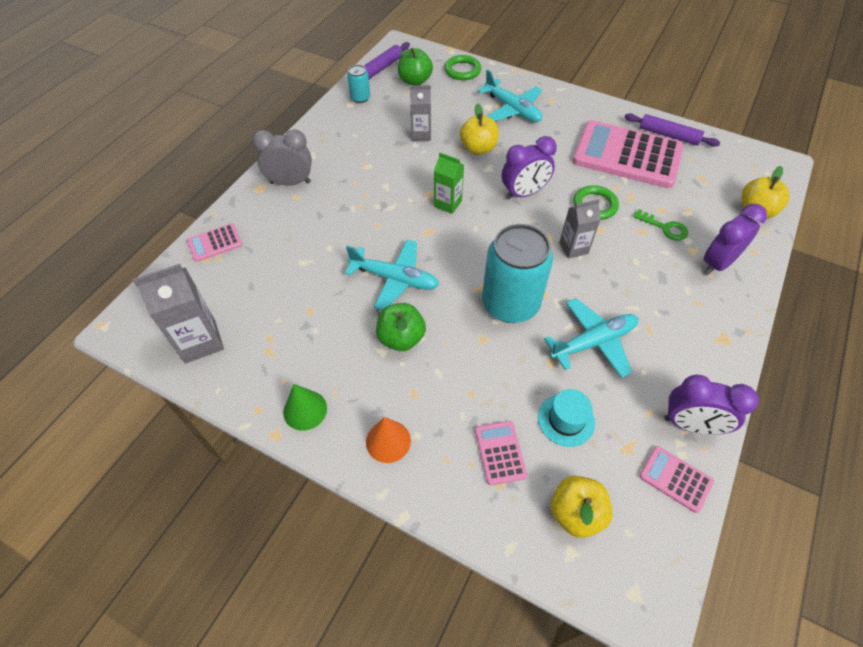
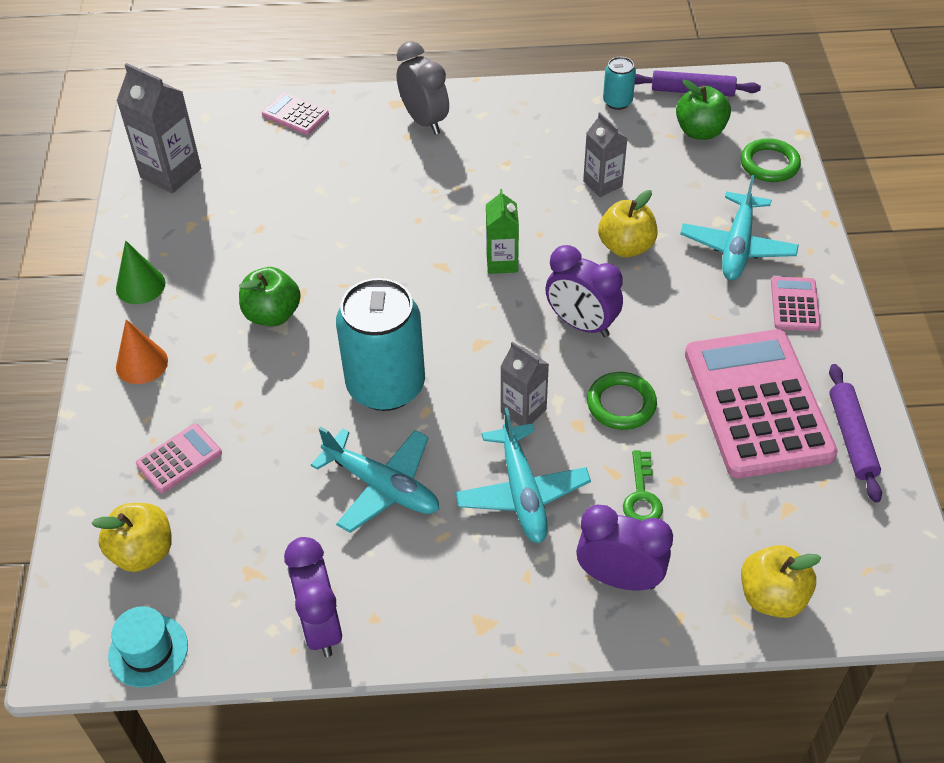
camera: 60 degrees right, 5 degrees down
(395, 279) = (349, 271): turquoise plane -> turquoise plane (522, 493)
(566, 420) = (254, 500): turquoise hat -> turquoise hat (148, 650)
(675, 479) = (235, 632): pink calculator -> pink calculator (794, 304)

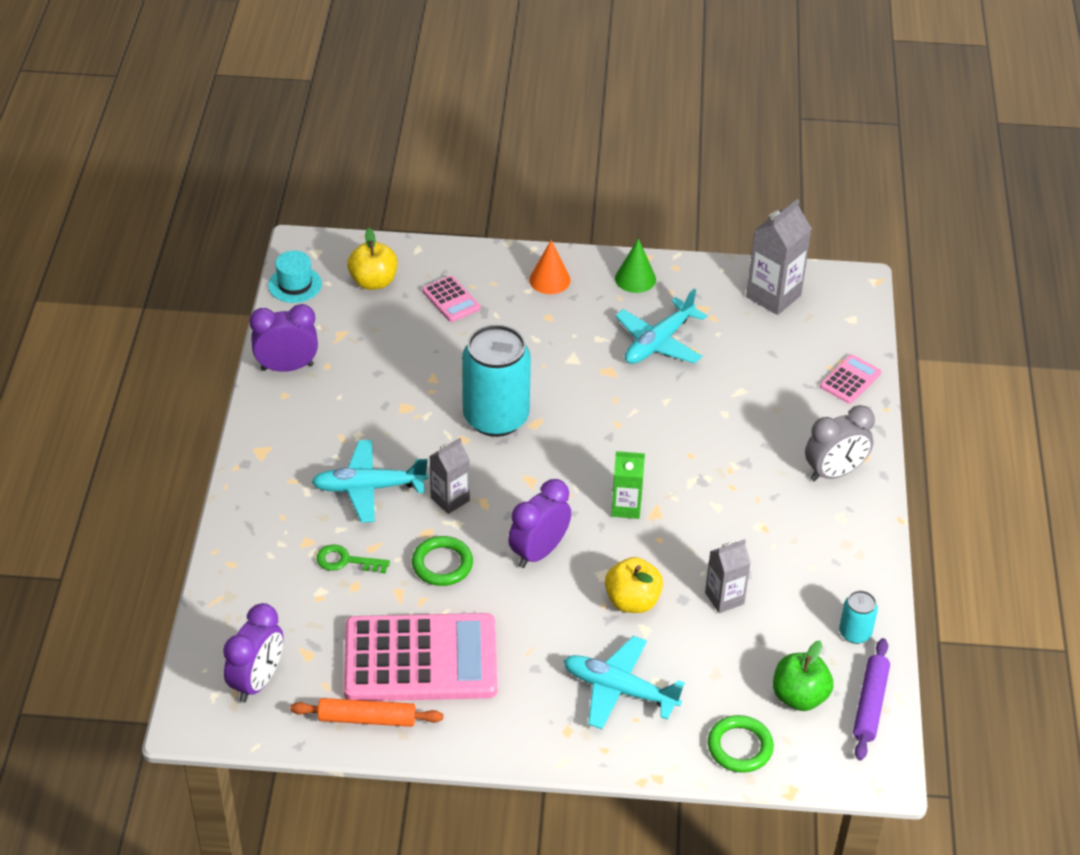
camera: 95 degrees right, 5 degrees down
(272, 314) = (588, 354): green apple -> none
(382, 486) = (396, 408): turquoise plane -> turquoise plane (658, 342)
(619, 578) = (275, 534): purple clock -> purple clock (257, 681)
(772, 597) = (230, 623): yellow apple -> none
(794, 304) = (533, 717): pink calculator -> none
(852, 437) = (367, 719): purple rolling pin -> orange rolling pin

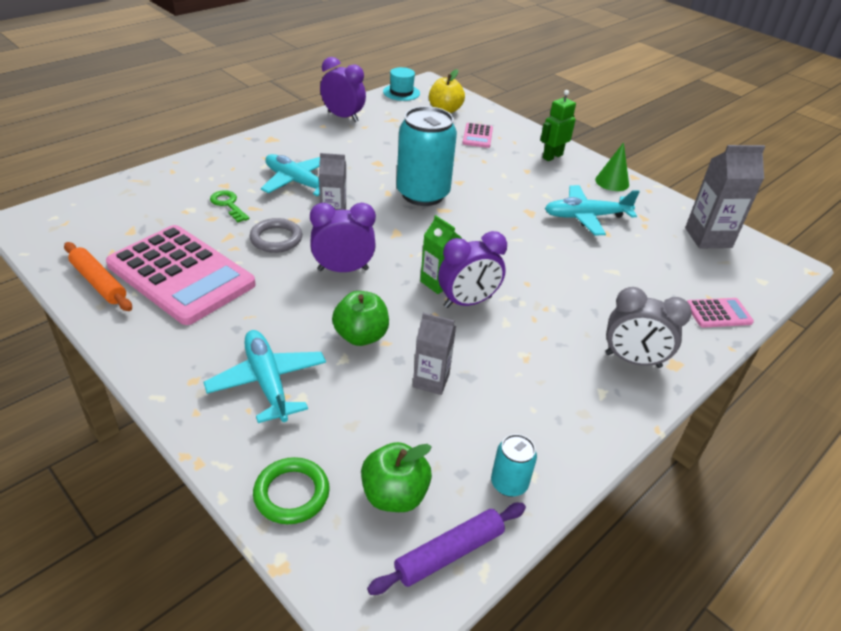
camera: 40 degrees right, 5 degrees down
(257, 681) = (84, 225): purple clock -> purple clock (467, 302)
(442, 564) = (276, 239): green ring -> grey ring
(549, 280) = (552, 156): orange cone -> green robot
(632, 601) = (361, 336): yellow apple -> green apple

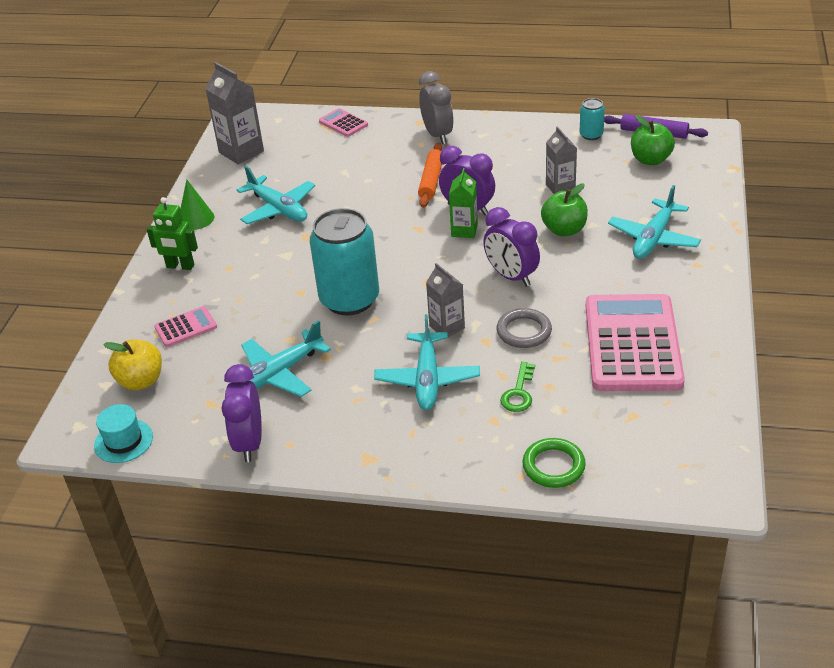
camera: 120 degrees left, 0 degrees up
(98, 283) = (702, 375): orange rolling pin -> orange rolling pin (431, 181)
(291, 493) = (699, 186): green ring -> green ring (553, 466)
(386, 144) = (278, 374): none -> turquoise plane

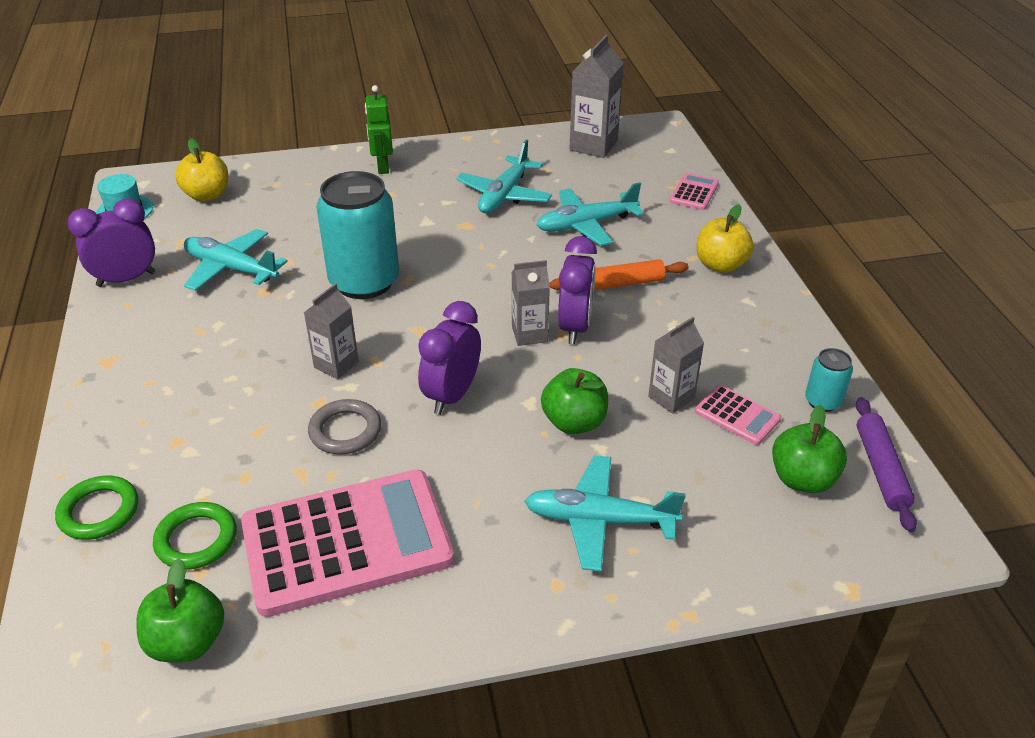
camera: 65 degrees right, 0 degrees up
(186, 327) = (290, 196): pink calculator -> pink calculator (737, 415)
(196, 219) = (463, 153): green cone -> none
(427, 379) = (240, 372): turquoise plane -> turquoise plane (586, 225)
(437, 135) = (720, 265): grey clock -> yellow apple
(464, 230) = (529, 334): green carton -> grey carton
(519, 393) = (228, 452): green key -> none
(602, 415) = (196, 539): none -> green ring
(693, 424) = (187, 642): none -> green apple

